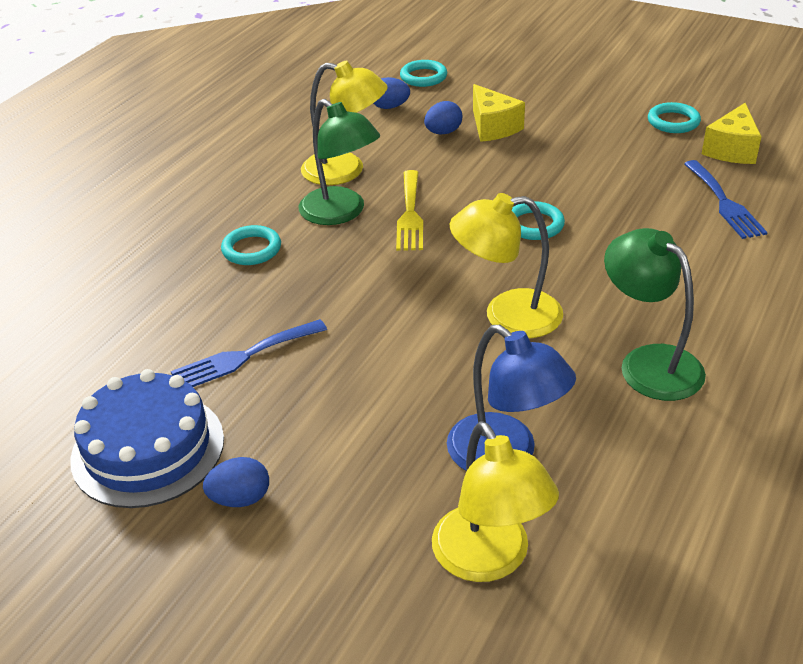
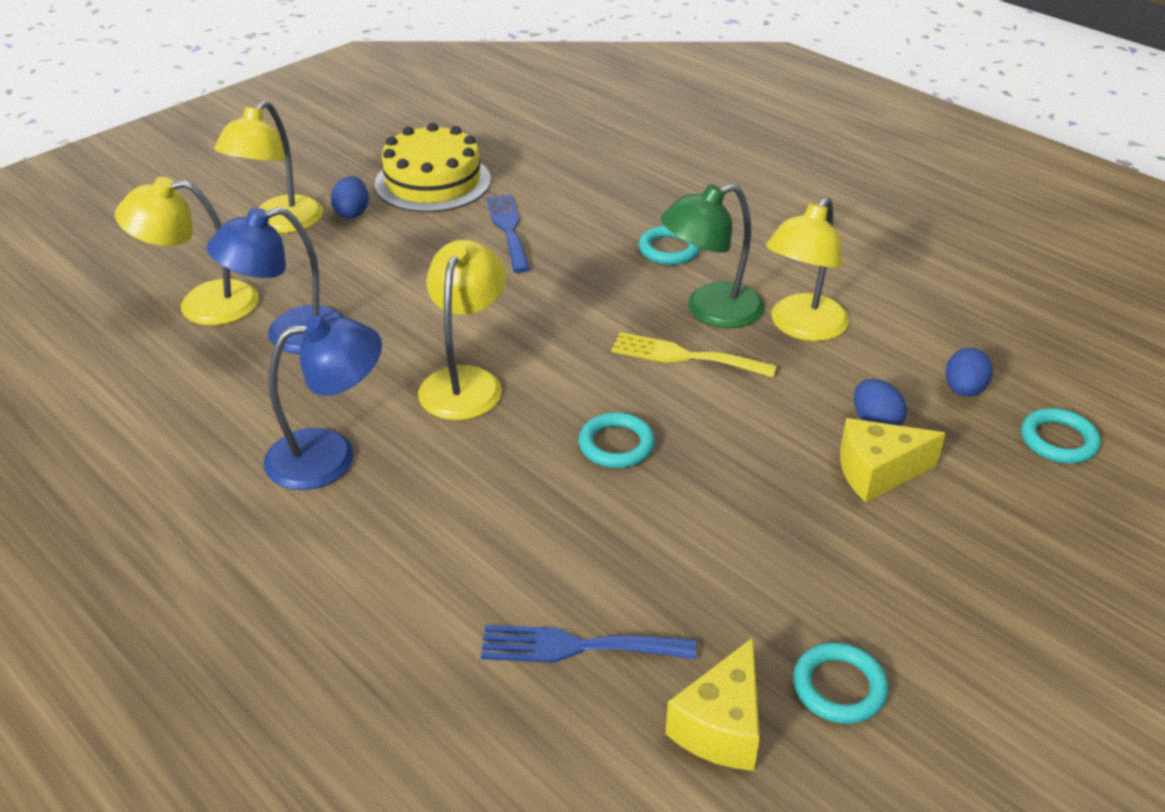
camera: 105 degrees right, 0 degrees up
(148, 449) = (433, 182): blue cake -> yellow cake
(285, 564) = (279, 223): none -> yellow lamp
(649, 362) = (330, 455): green lamp -> blue lamp
(731, 150) = (721, 726): yellow cheese -> yellow cheese turned 105 degrees counterclockwise

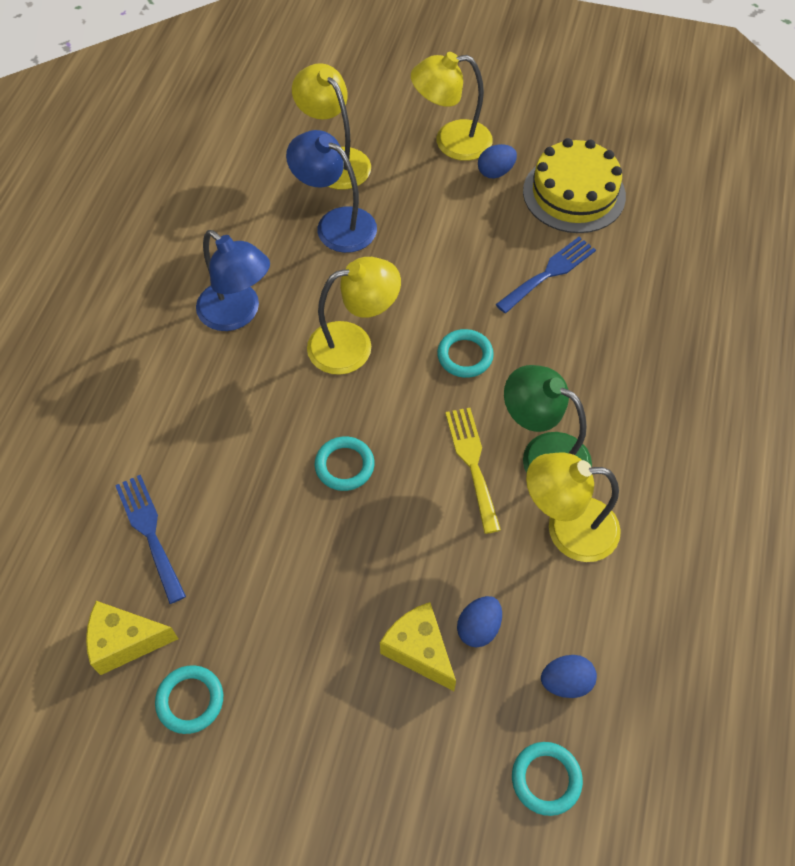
camera: 60 degrees right, 20 degrees up
(669, 249) = (605, 389): turquoise ring -> turquoise ring (465, 356)

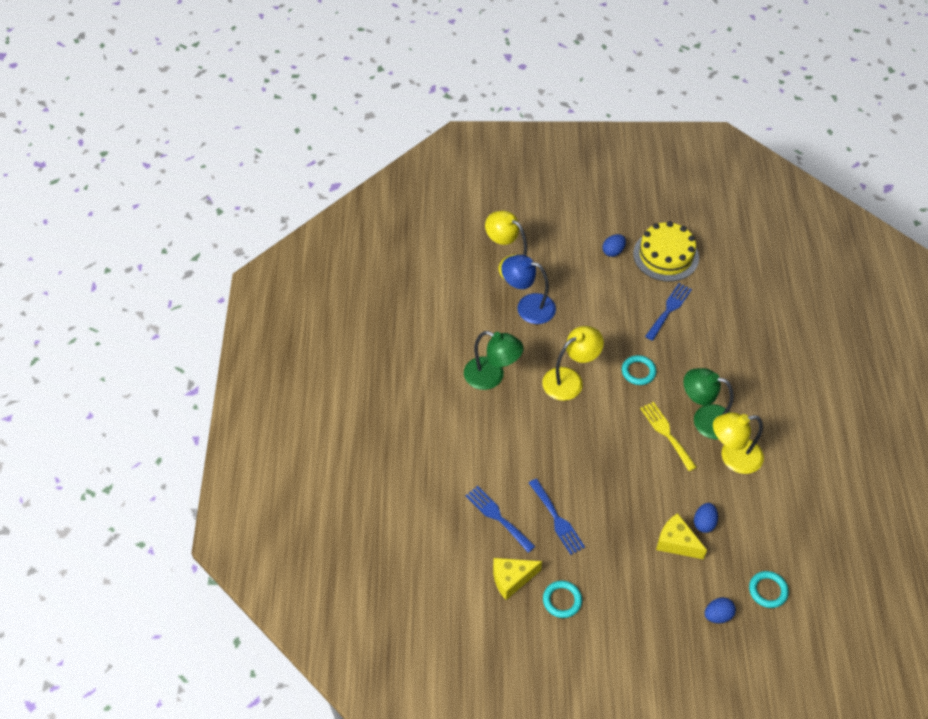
camera: 15 degrees left, 5 degrees down
(237, 314) = (492, 377): blue lamp -> green lamp
(241, 560) = (557, 519): none -> blue fork
(344, 466) = (594, 452): turquoise ring -> none
(451, 141) = (578, 237): yellow lamp -> none
(566, 682) = (761, 539): blue egg -> blue egg (717, 615)

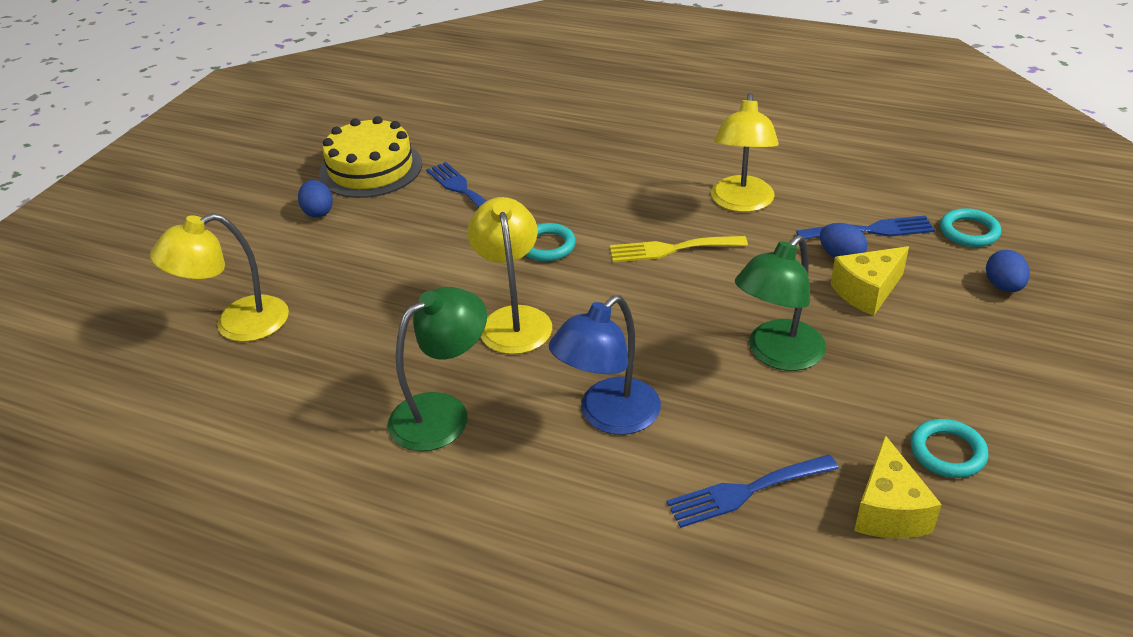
camera: 65 degrees left, 15 degrees down
(528, 306) = (337, 327): blue lamp -> blue lamp (608, 416)
(557, 519) = (779, 411): blue fork -> blue fork (871, 230)
(704, 419) = (666, 209): green lamp -> green lamp (777, 355)

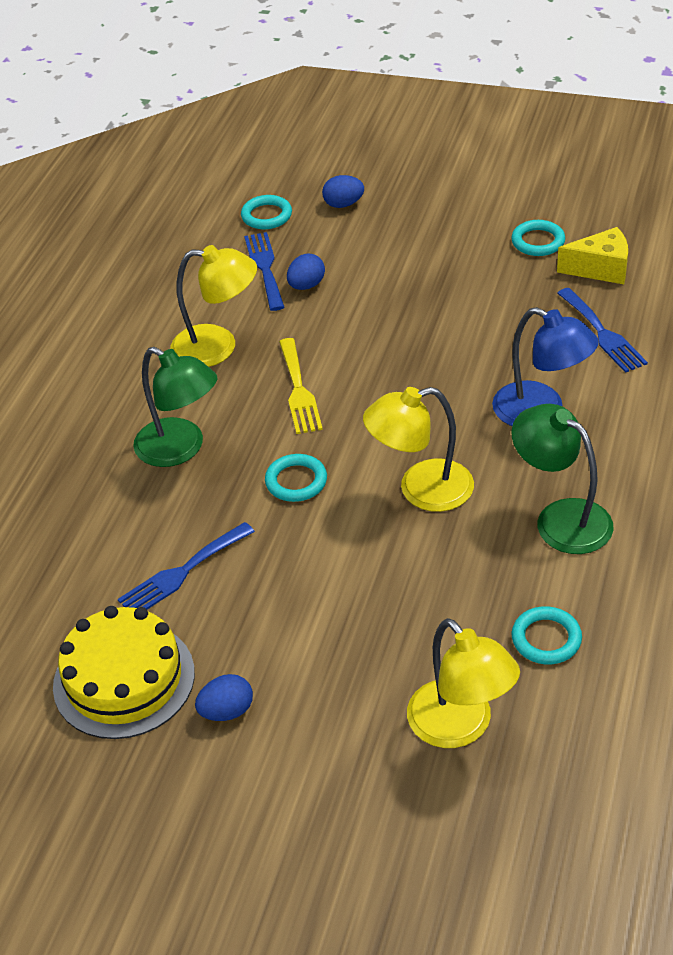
camera: 95 degrees left, 5 degrees up
(299, 384) = (546, 639): none -> turquoise ring
(777, 355) = (446, 320): green lamp -> green lamp (180, 449)
(867, 292) = (356, 272): yellow cheese -> none

